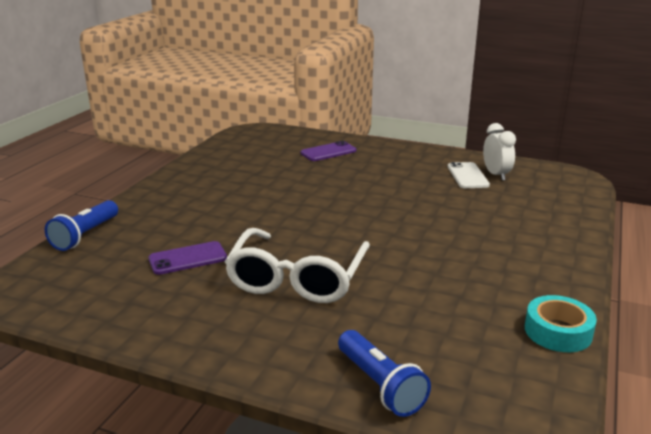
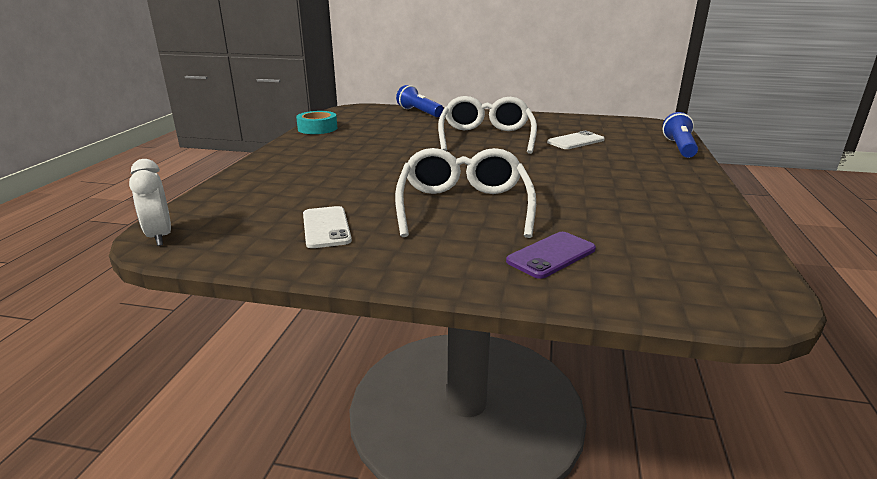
camera: 170 degrees right, 0 degrees up
(188, 258) = (575, 141): purple phone -> white phone
(367, 183) = (463, 206): none -> white glasses
(496, 175) = (283, 232): white clock -> white clock (160, 236)

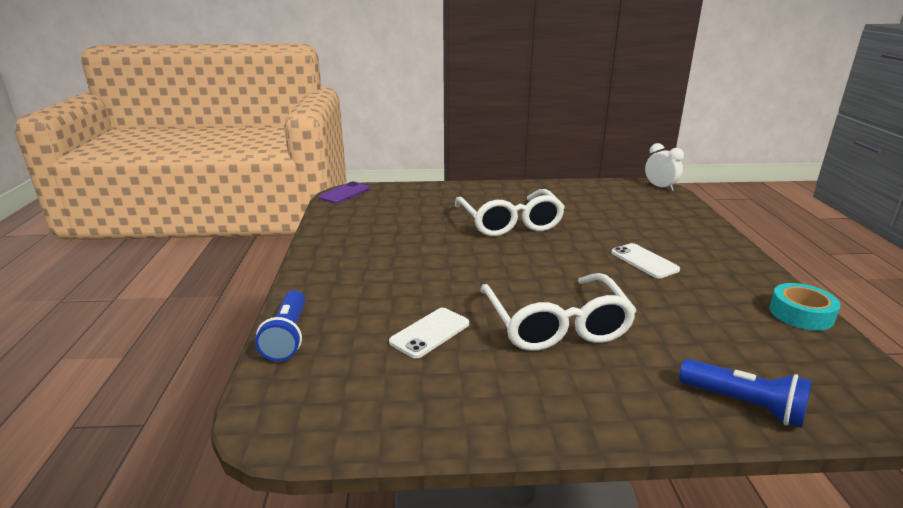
camera: 165 degrees right, 0 degrees up
(326, 227) = (580, 201): white phone -> white phone (644, 261)
(551, 255) = (441, 200): purple phone -> purple phone (344, 193)

